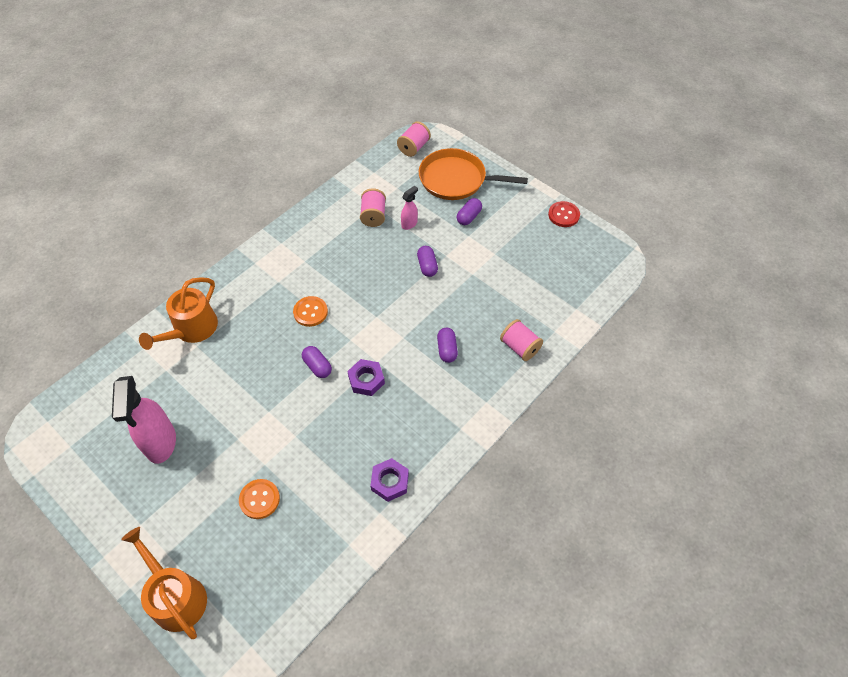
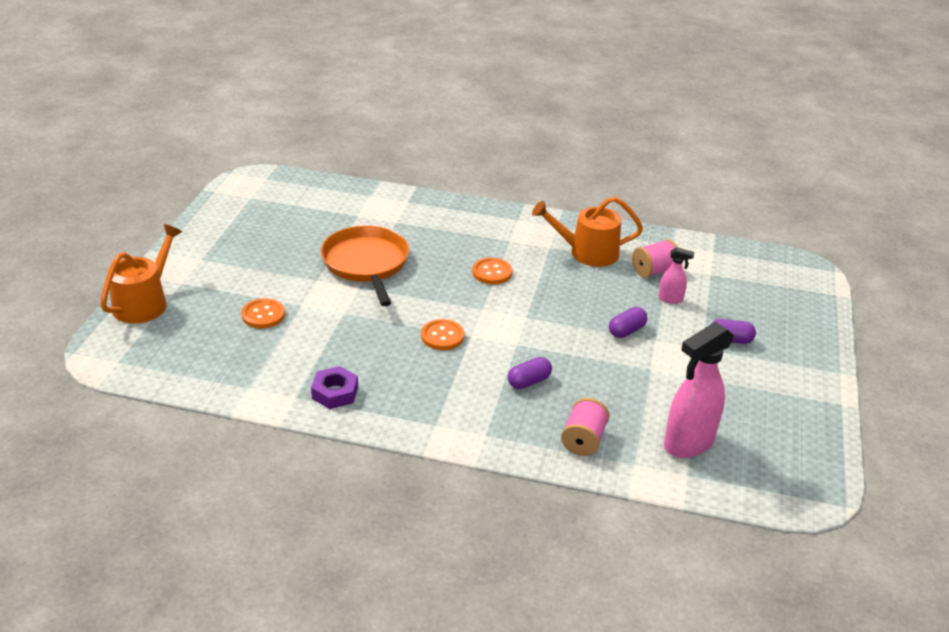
camera: 60 degrees right, 20 degrees down
(161, 443) = (284, 240): pink spray bottle -> pink spray bottle (688, 443)
(192, 329) = (412, 213): orange watering can -> orange watering can (588, 252)
(317, 366) = (432, 299): purple capsule -> none
(366, 380) = (442, 336): purple nut -> orange button
(414, 147) = (782, 266): pink spool -> none
(456, 179) = (774, 313): orange pan -> orange pan (366, 264)
(563, 215) = (825, 420): red button -> none

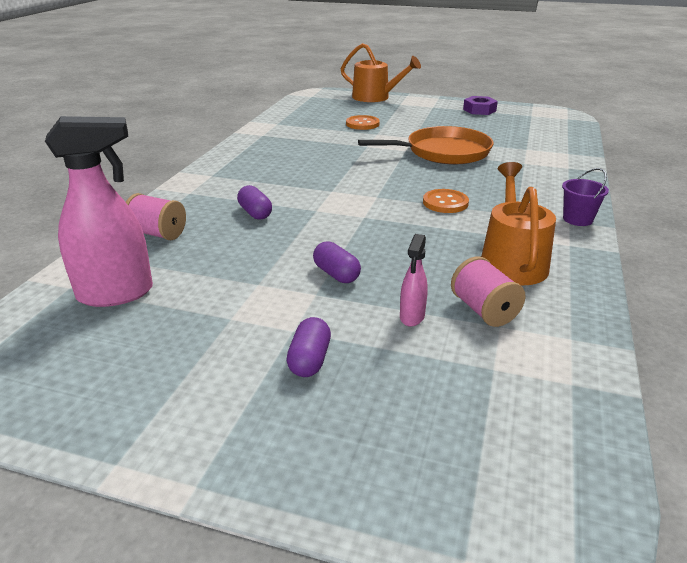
camera: 95 degrees right, 5 degrees down
(335, 392) = (263, 145): purple nut -> purple nut (479, 110)
(442, 336) = (332, 179): orange button -> none
(514, 215) = (577, 219): none -> purple bucket
(688, 443) = (116, 294): pink spray bottle -> pink spray bottle turned 105 degrees clockwise

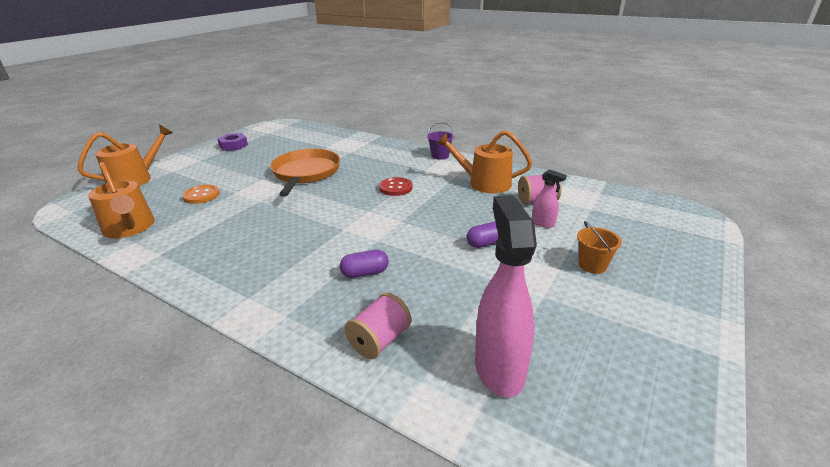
camera: 75 degrees left, 0 degrees up
(296, 117) = (130, 228): none -> orange watering can
(309, 360) = (592, 265): purple capsule -> orange bucket
(445, 203) = (395, 188): orange button -> red button

